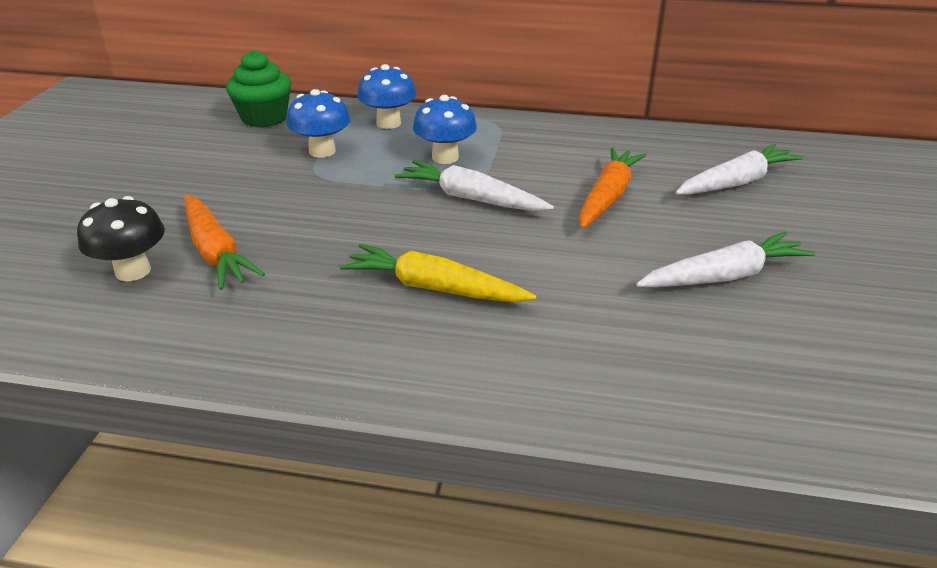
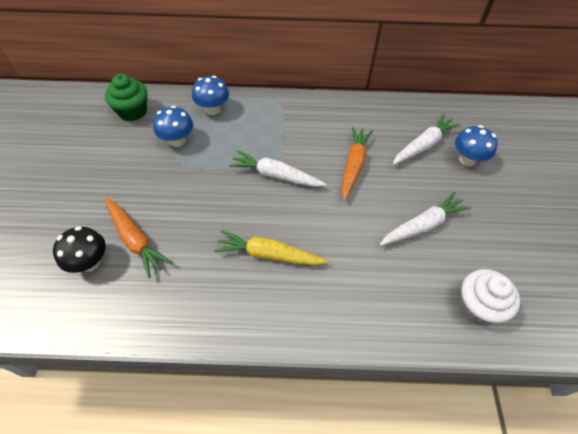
camera: 10 degrees left, 20 degrees up
(445, 157) = (254, 139): blue mushroom -> blue mushroom (467, 160)
(824, 393) = (478, 306): none -> white cupcake

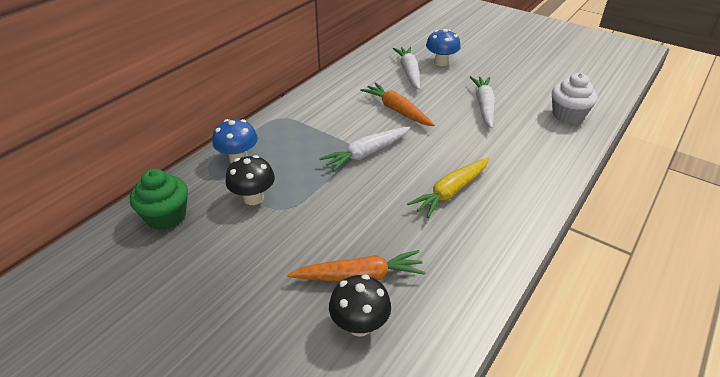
camera: 55 degrees left, 15 degrees down
(177, 141) = (253, 198): blue mushroom -> black mushroom

